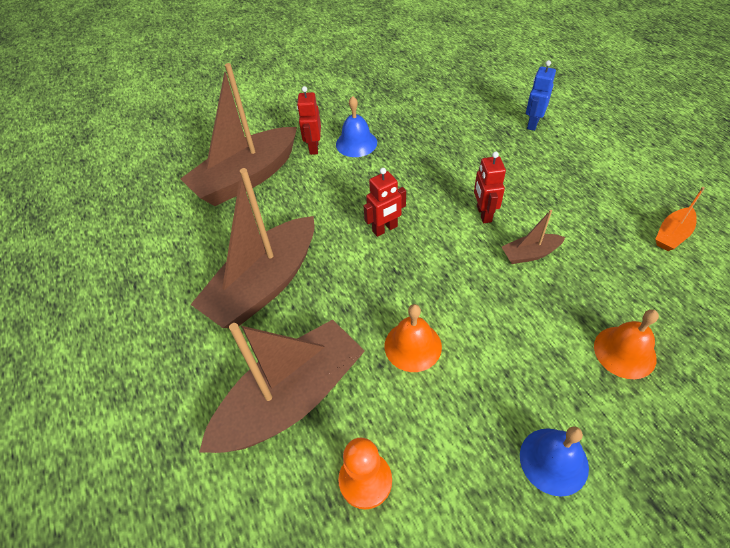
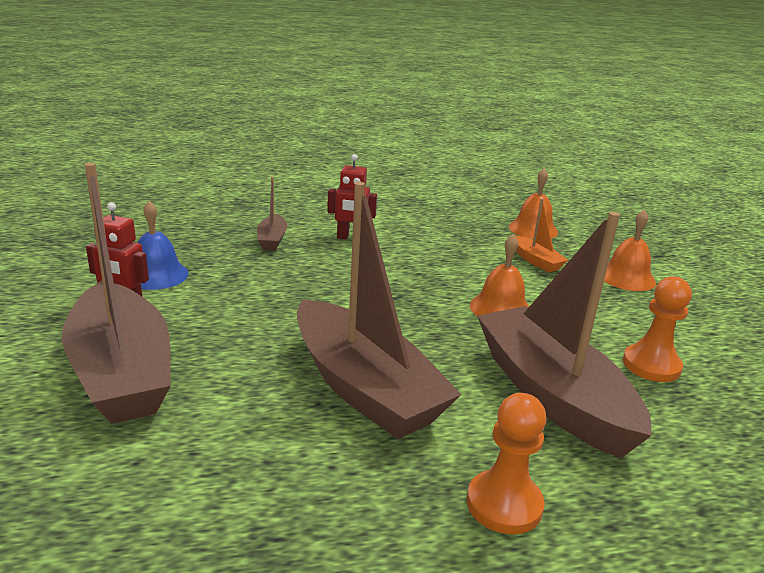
camera: 80 degrees left, 25 degrees down
(169, 381) = (504, 504): none -> orange pawn
(385, 229) = (329, 289): red robot -> none
(530, 254) = (416, 233): brown boat -> brown boat (272, 240)
(532, 123) = (247, 189): blue robot -> none
(553, 461) = (626, 277): blue bell -> orange bell
(672, 235) = (429, 185): orange boat -> orange boat (536, 261)

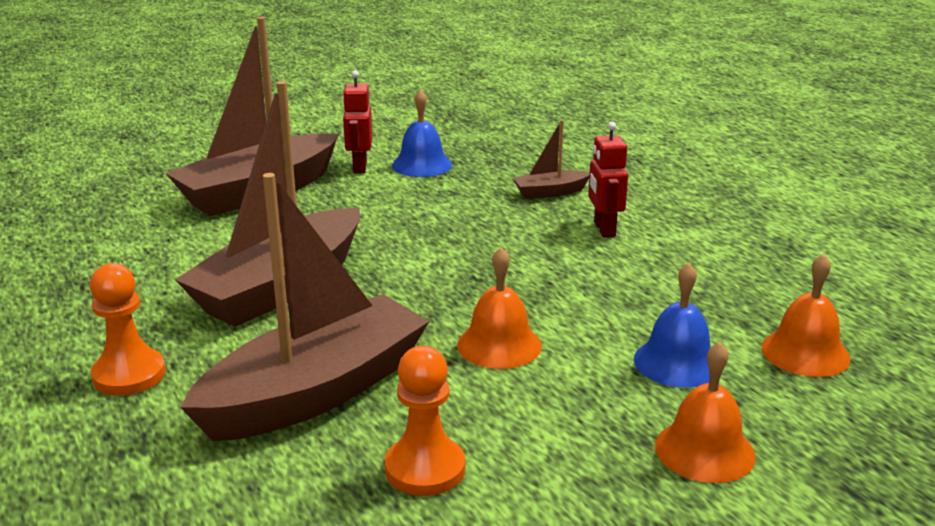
camera: 75 degrees right, 0 degrees up
(536, 261) = (677, 362): orange boat -> blue bell

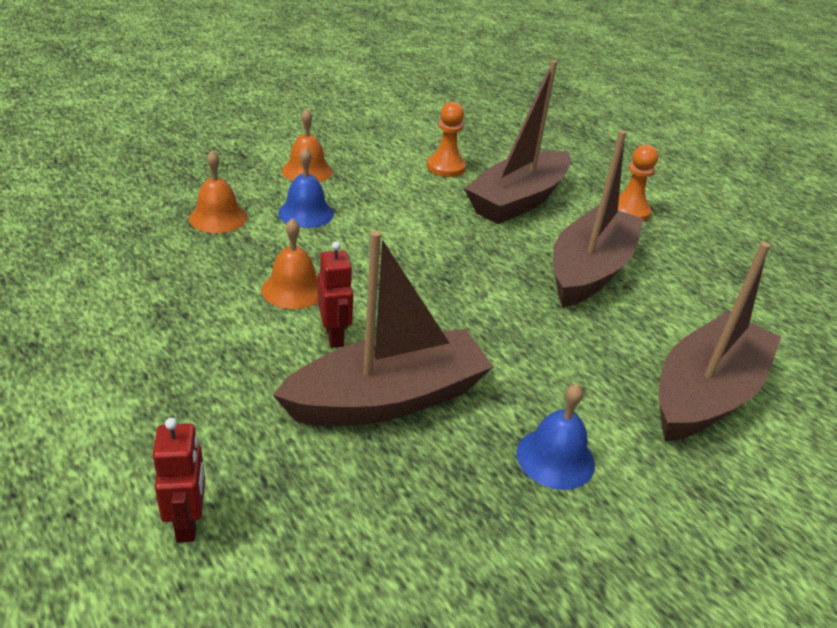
camera: 170 degrees right, 10 degrees up
(359, 167) = (629, 449): red robot -> red robot (188, 522)
(499, 345) = (419, 225): orange bell -> orange bell (293, 289)
(550, 192) = (388, 398): brown boat -> brown boat, size x2.28

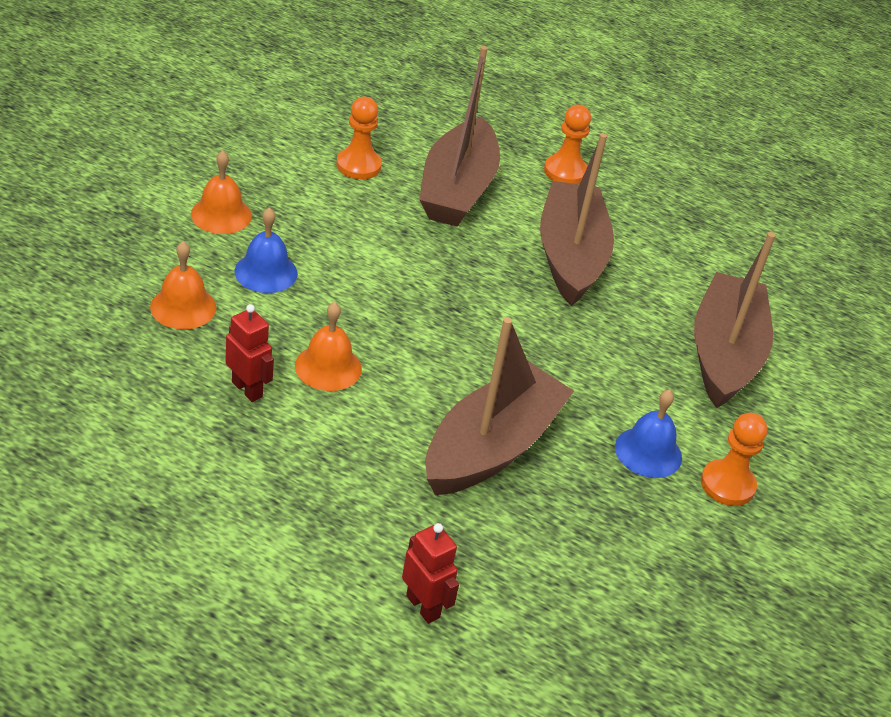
camera: 30 degrees left, 5 degrees up
(334, 336) = (403, 404): red robot -> red robot (247, 389)
(631, 524) = (727, 484): none -> orange pawn

